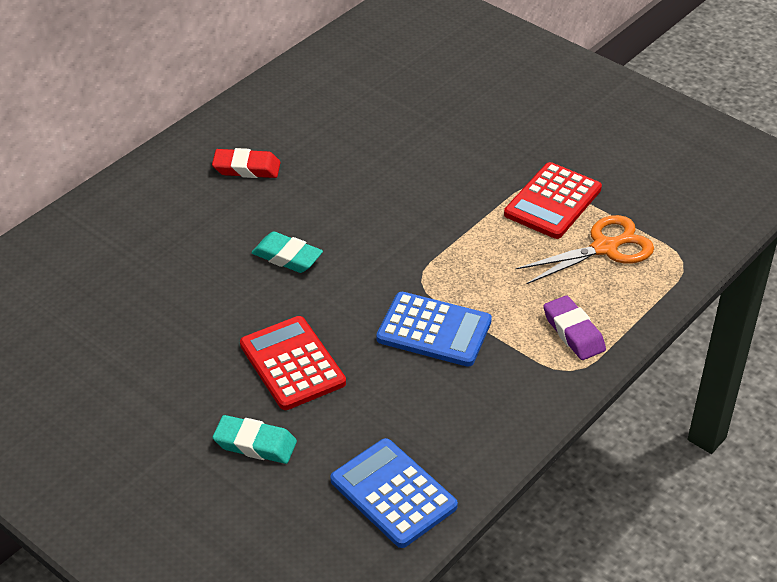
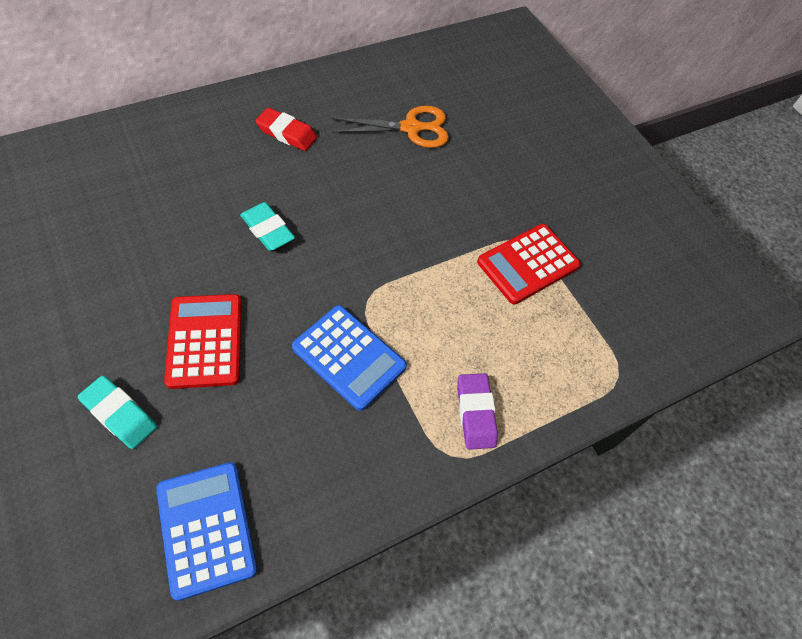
camera: 15 degrees right, 15 degrees up
(604, 248) = (551, 331): orange scissors -> orange scissors (411, 128)

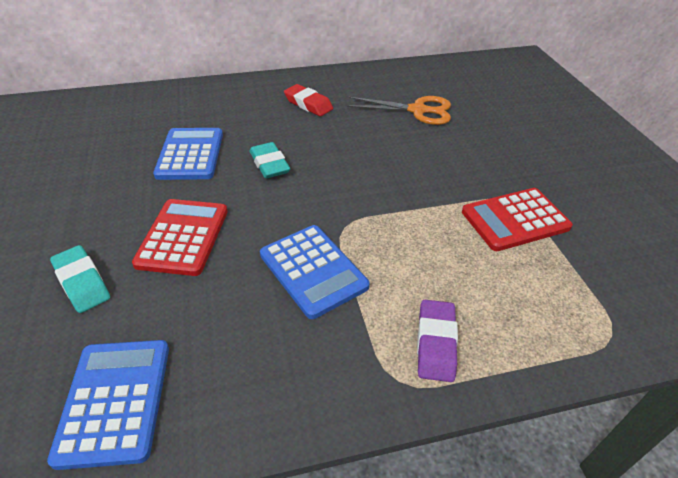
camera: 20 degrees right, 15 degrees down
(173, 229) = (190, 154): none -> blue calculator

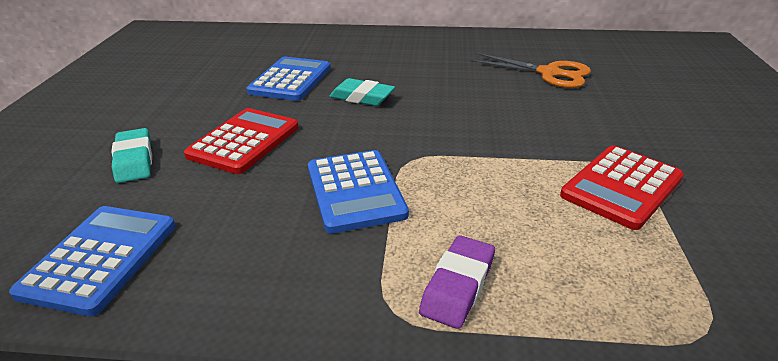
camera: 20 degrees right, 10 degrees down
(269, 164) = (362, 97): turquoise eraser -> turquoise eraser turned 60 degrees counterclockwise
(308, 104) = (430, 55): red eraser -> none
(515, 220) = (621, 187): red calculator -> red calculator turned 45 degrees counterclockwise

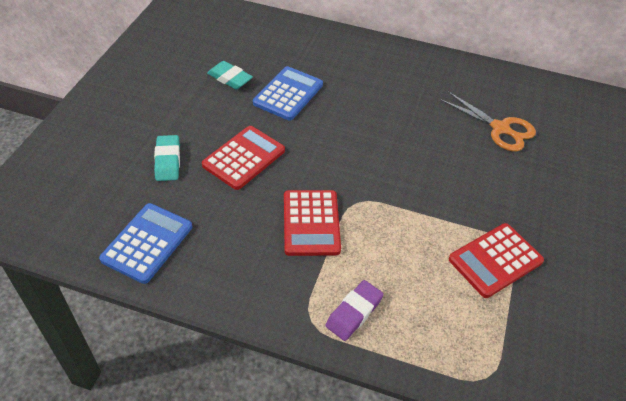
camera: 10 degrees right, 15 degrees up
(355, 191) = (311, 223): blue calculator -> red calculator
(362, 97) = (339, 127): turquoise eraser -> turquoise eraser (230, 78)

